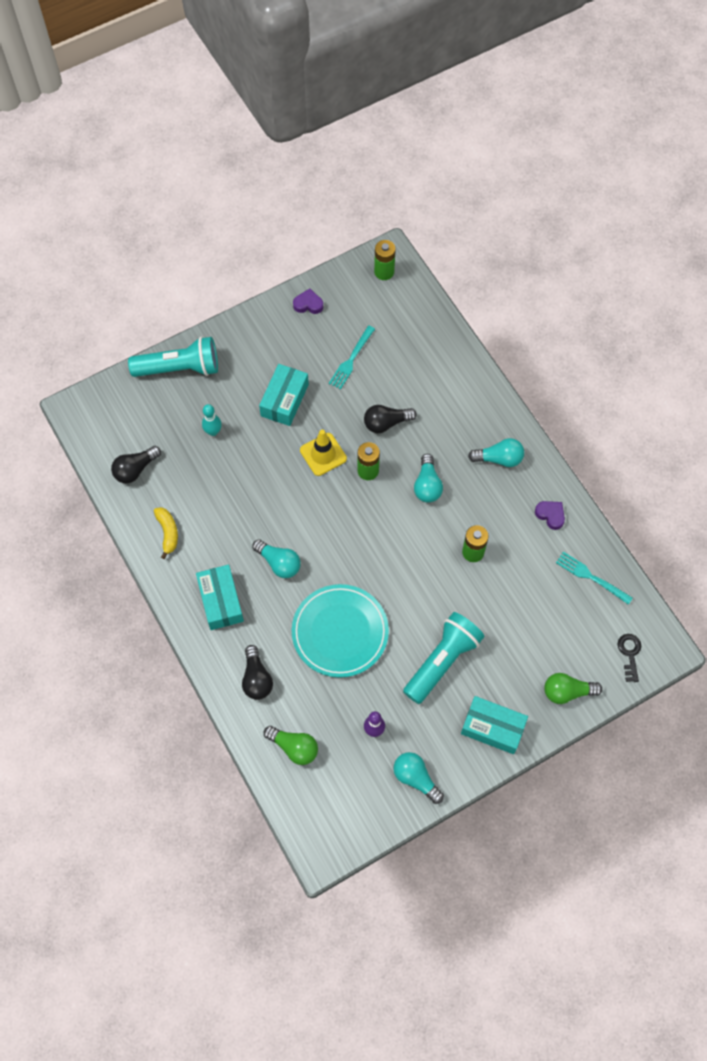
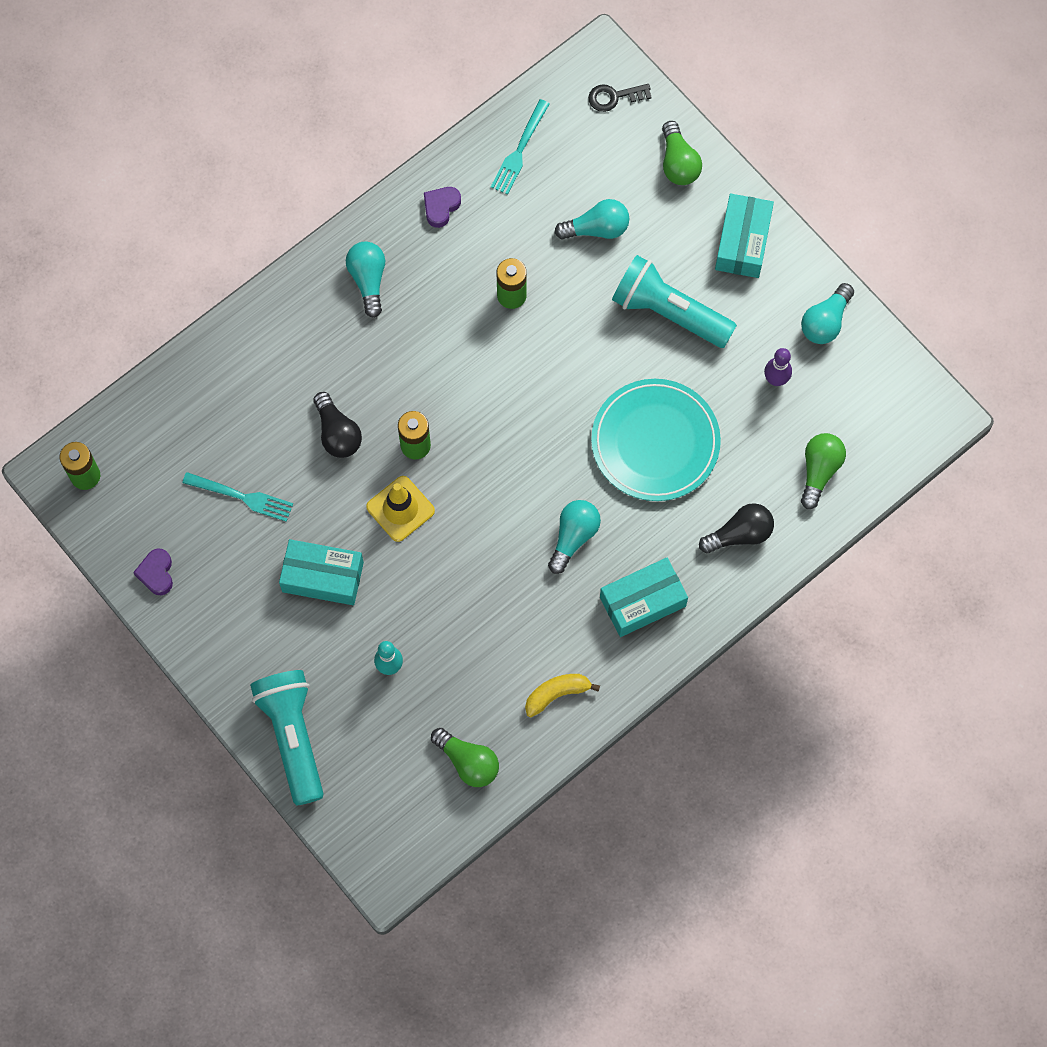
camera: 100 degrees left, 5 degrees up
(135, 469) = (468, 762): black light bulb -> green light bulb
(427, 485) = (424, 365): turquoise light bulb -> turquoise light bulb (596, 228)

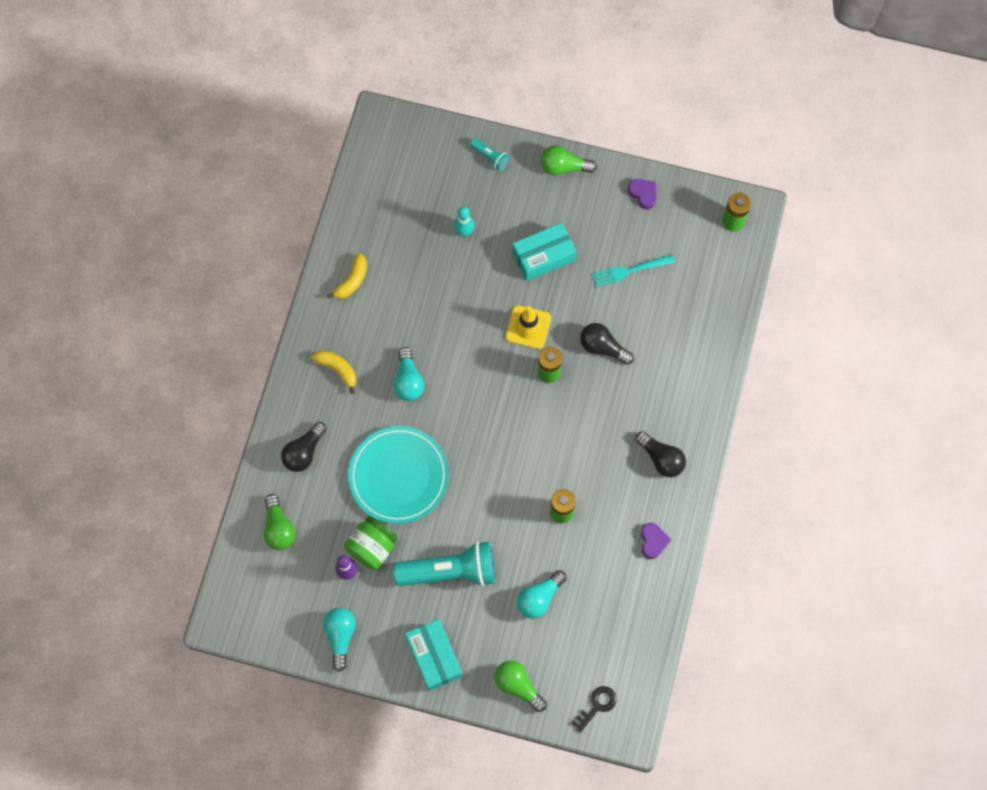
camera: 145 degrees right, 0 degrees up
(293, 737) = (490, 157): turquoise flashlight -> turquoise flashlight, size x0.46
(368, 280) = (661, 458): turquoise light bulb -> black light bulb
(468, 762) = (377, 209): green light bulb -> green light bulb (564, 167)
(519, 151) = (632, 619): turquoise fork -> none
(642, 601) = (337, 369): turquoise box -> yellow banana
(733, 387) = (372, 547): none -> green jar

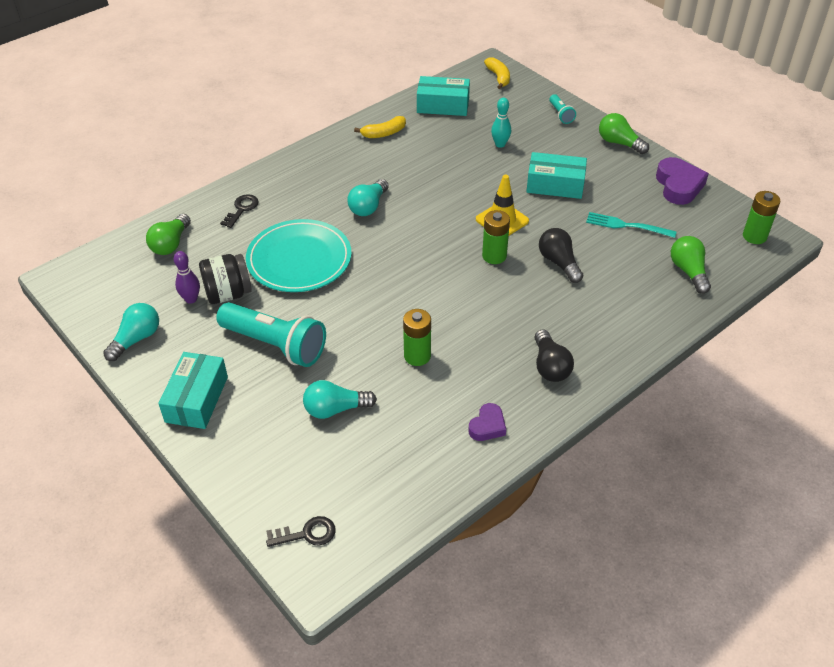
camera: 35 degrees right, 25 degrees down
(304, 452) = (242, 209): black light bulb -> black key
(337, 369) = (320, 175): yellow banana -> yellow banana (498, 77)
(372, 547) = (228, 294): green jar -> black jar
(377, 209) = (443, 105): none -> turquoise box
(518, 686) = (247, 468): green light bulb -> green light bulb (688, 271)
(643, 194) = (678, 185): purple heart -> purple heart, size x1.69

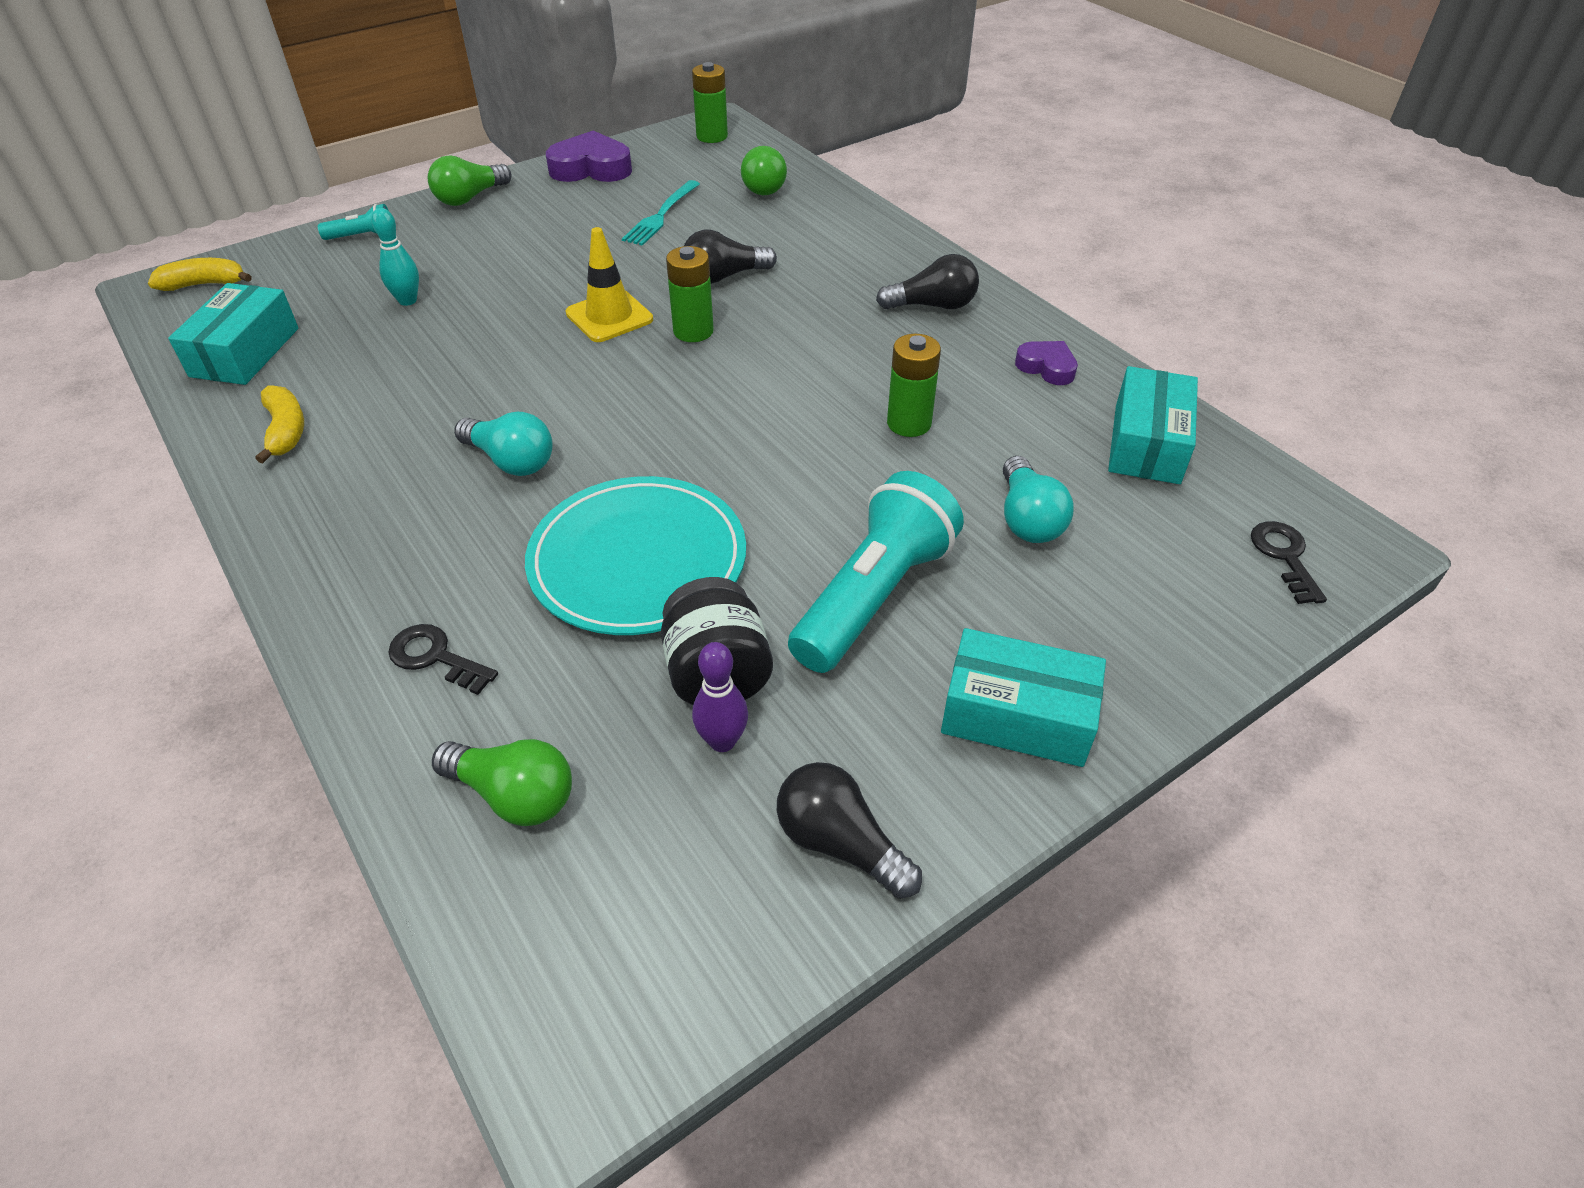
camera: 85 degrees left, 0 degrees up
(136, 339) = (840, 843): turquoise light bulb -> black light bulb
(555, 185) = (543, 261): turquoise box -> turquoise box (1146, 443)
(688, 271) = (766, 186): green light bulb -> green light bulb turned 75 degrees counterclockwise

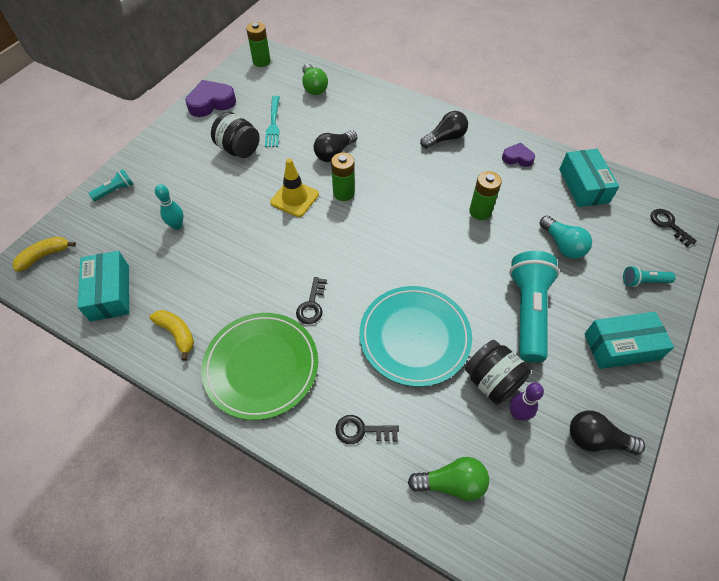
camera: 25 degrees left, 10 degrees up
(364, 513) = (261, 366): none -> green plate
(470, 198) = (157, 144): green light bulb -> none
(511, 461) = (311, 305): turquoise light bulb -> black key
(580, 233) = (239, 149): none -> black jar
(1152, 629) = (643, 281): none -> turquoise flashlight

